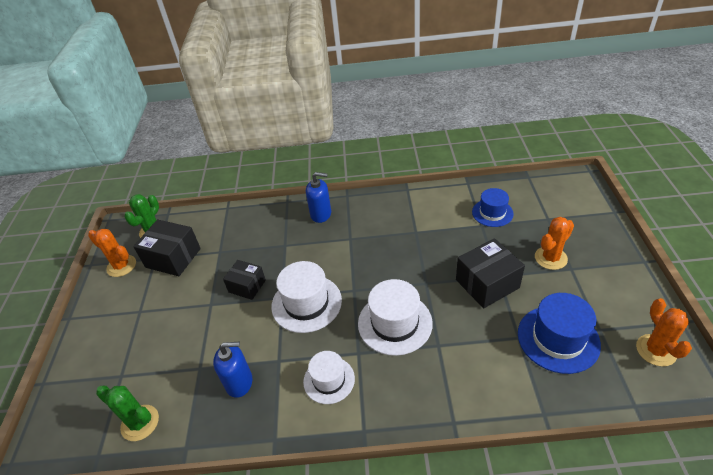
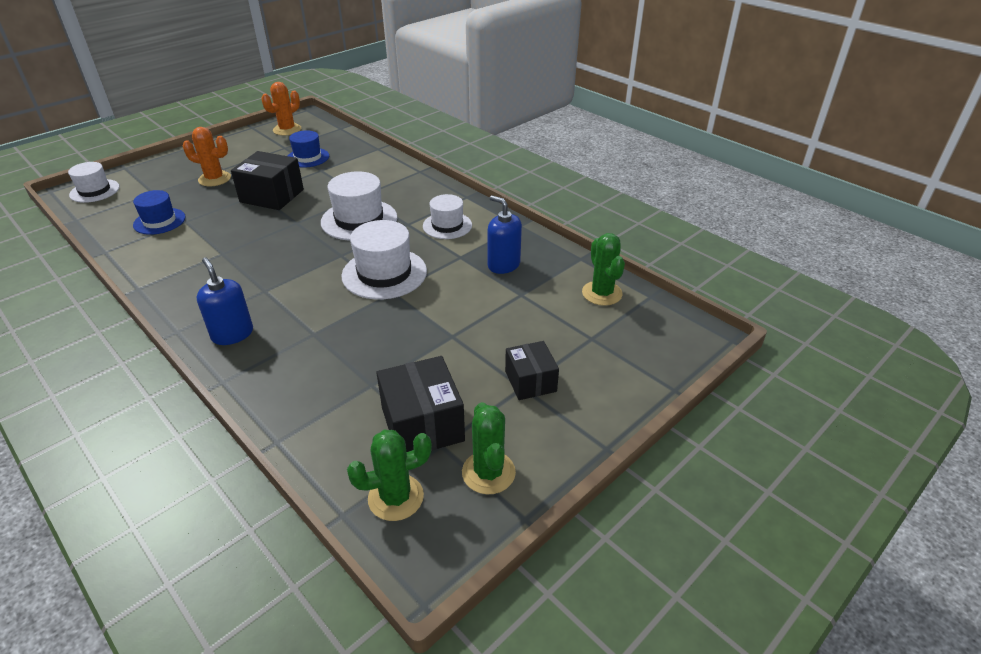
camera: 135 degrees left, 5 degrees down
(121, 266) = (488, 472): orange cactus -> green cactus
(247, 286) = (402, 325): black box -> black box (530, 381)
(558, 338) = (307, 157): blue hat -> blue hat, size x0.64
(574, 190) = (94, 191): none -> white hat

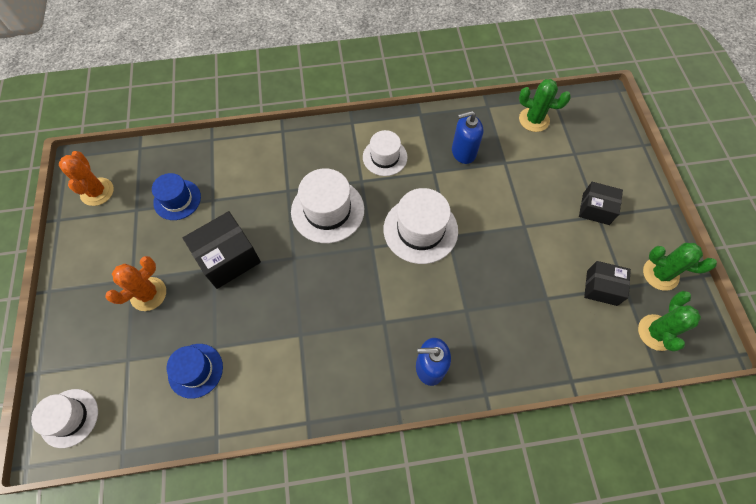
camera: 55 degrees left, 25 degrees up
(422, 424) = (601, 287): black box -> black box, size x0.64

